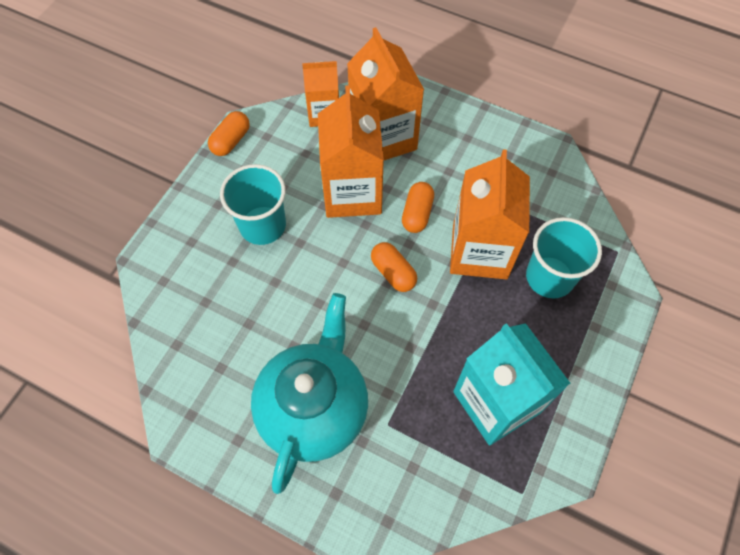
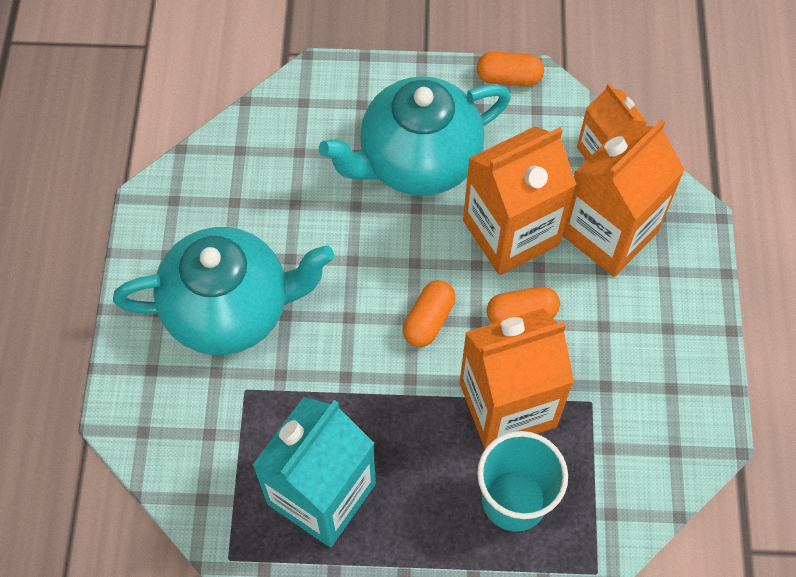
camera: 65 degrees right, 0 degrees up
(262, 225) = (417, 161): turquoise cup -> turquoise teapot

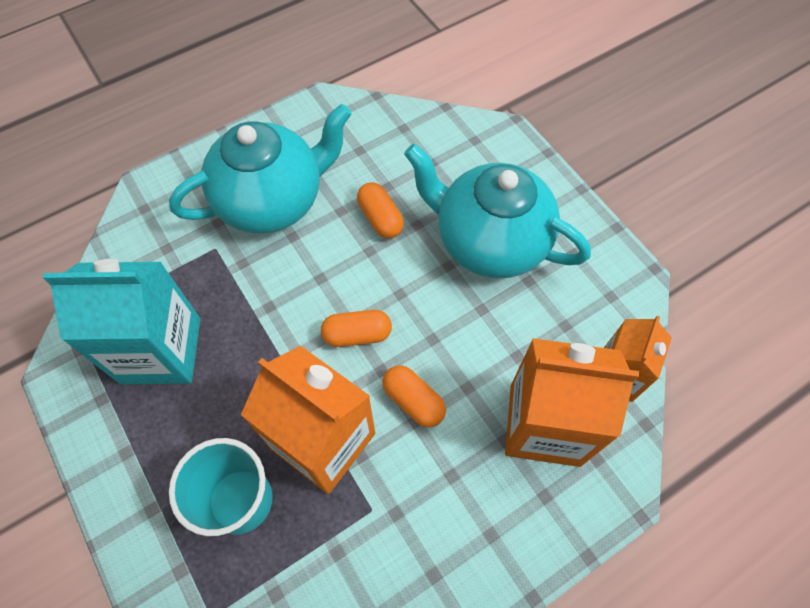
camera: 55 degrees right, 0 degrees up
(231, 309) = (272, 200): turquoise teapot -> turquoise teapot turned 75 degrees counterclockwise
(509, 78) = (620, 258): orange capsule -> orange capsule (380, 218)
(511, 232) = (481, 346): orange carton -> none

